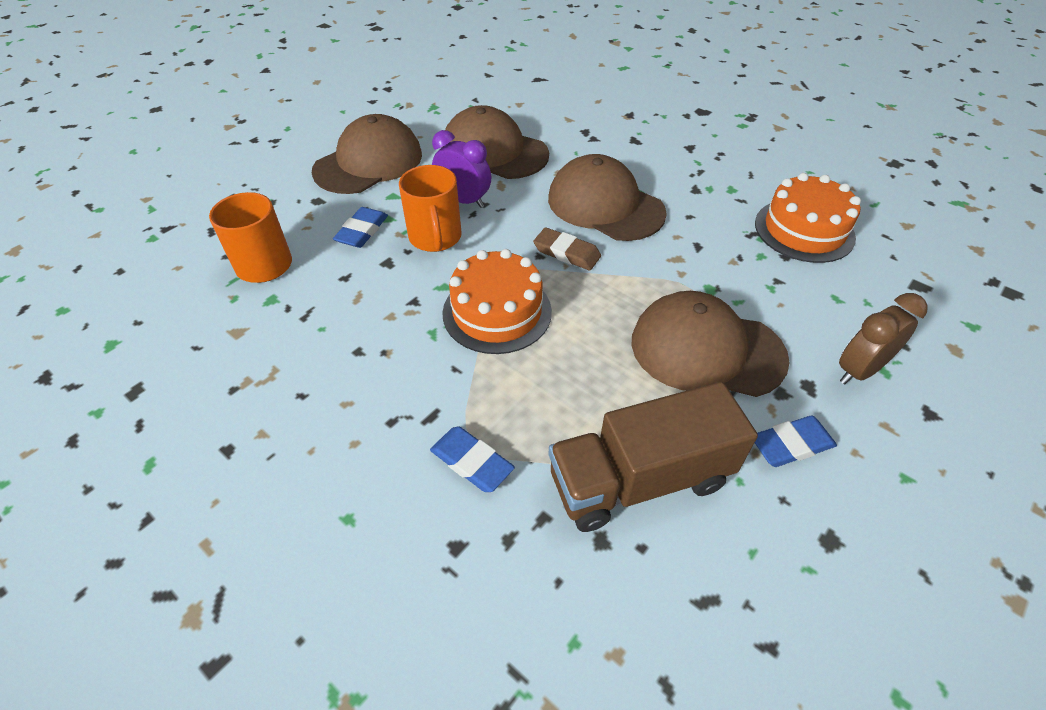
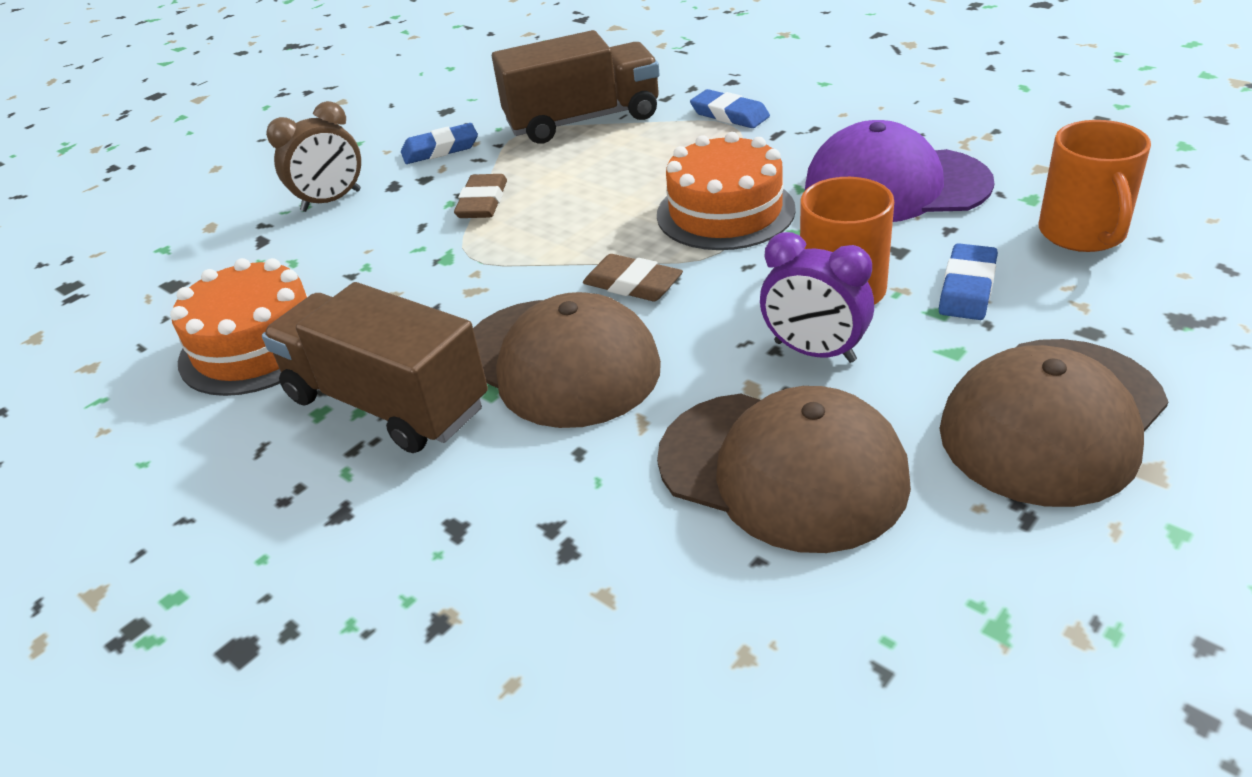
camera: 175 degrees left, 10 degrees down
(357, 325) = (896, 186): none -> purple cap
(696, 191) = (387, 403): none -> brown truck
(706, 349) = (482, 202): brown cap -> brown eraser

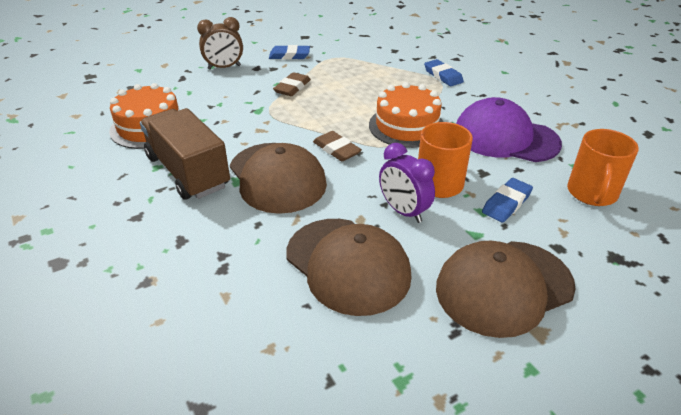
camera: 15 degrees right, 0 degrees up
(583, 120) = (367, 59): brown truck -> none

